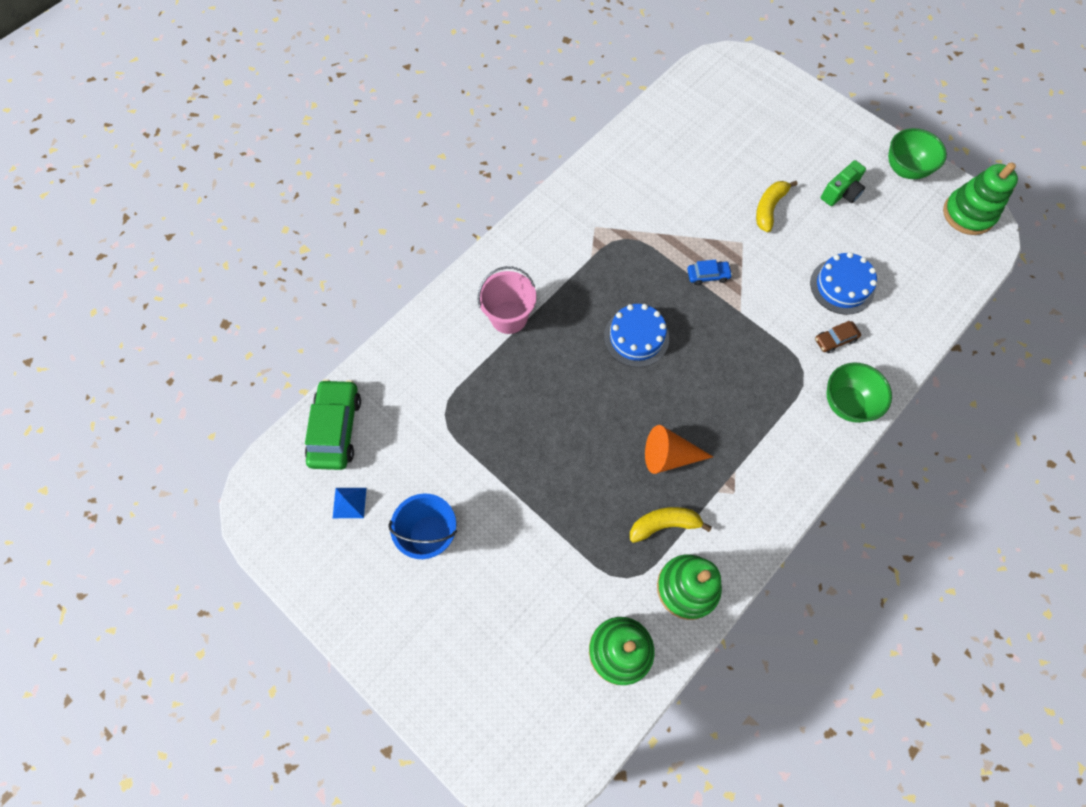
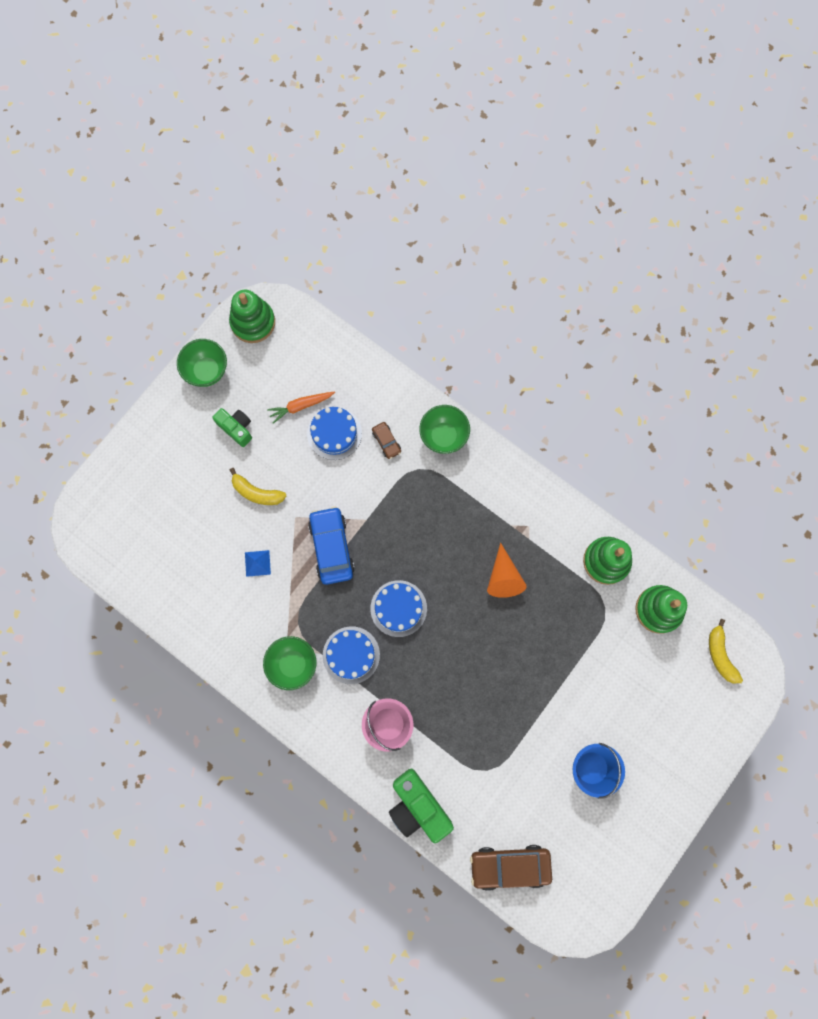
camera: 95 degrees left, 10 degrees up
(336, 429) = (510, 866): green car -> brown car
(349, 502) = (572, 841): blue pyramid -> blue pyramid (257, 563)
(417, 340) = (418, 806): none -> green camera
(581, 231) = (293, 664): none -> green bowl
(587, 286) = (351, 655): none -> blue cake
(664, 524) = (560, 580): yellow banana -> yellow banana (720, 655)
(708, 275) = (331, 547): blue car -> blue car, size x1.98
(872, 255) = (300, 406): none -> orange carrot

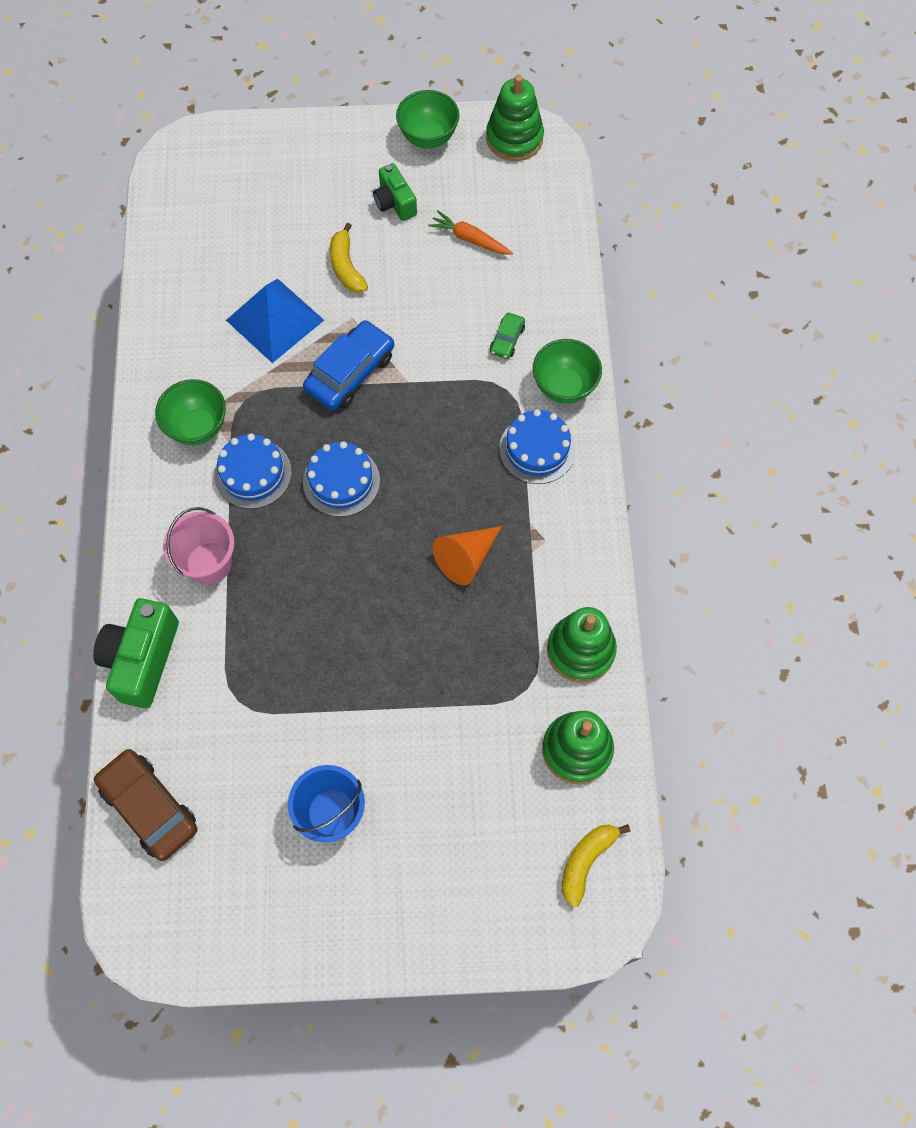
camera: 50 degrees right, 10 degrees down
(236, 428) = (394, 203): green camera -> green camera turned 150 degrees clockwise
(257, 563) = (275, 320): blue pyramid -> blue pyramid, size x2.19
(334, 433) = (470, 288): blue cake -> blue cake (537, 449)
(386, 442) = (507, 339): brown car -> green car

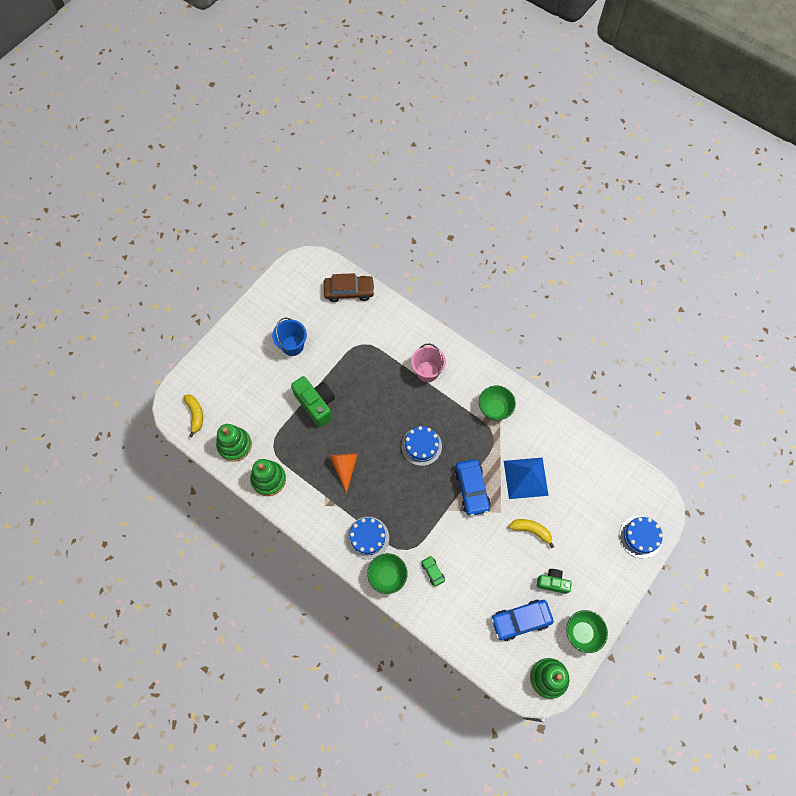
camera: 130 degrees right, 0 degrees up
(142, 659) = (407, 323): green camera -> green camera (316, 404)
(253, 473) = (454, 415): blue cake -> blue cake (640, 537)
(470, 239) = (502, 601): orange carrot -> none
(474, 206) = (520, 620): none -> blue car

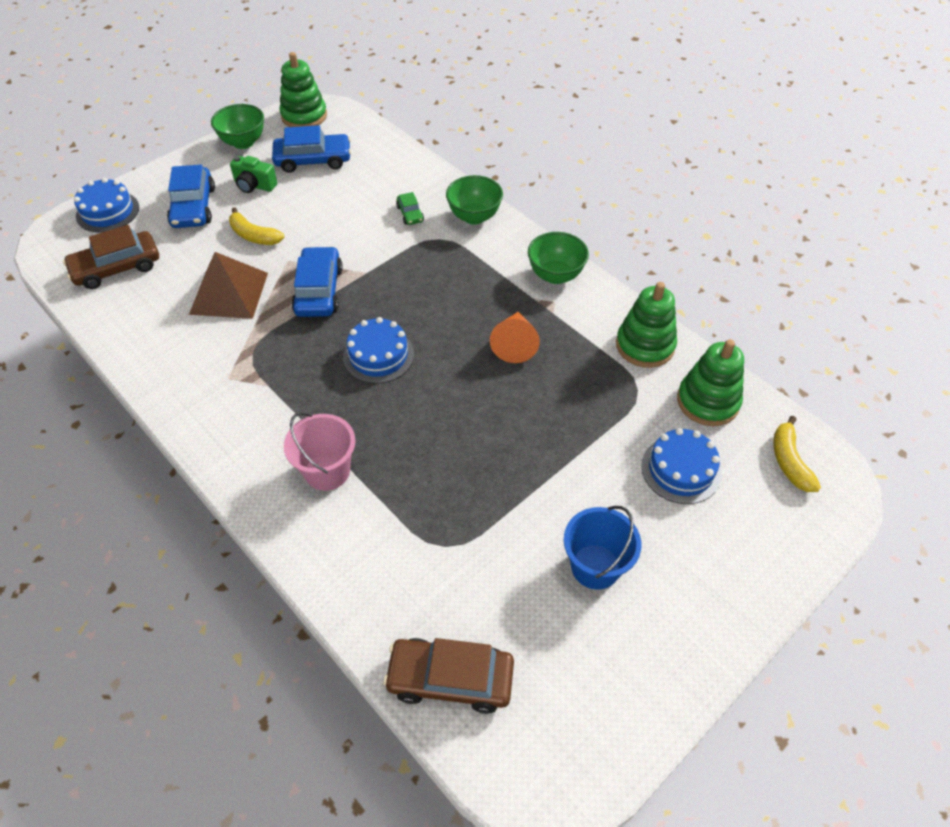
camera: 170 degrees left, 15 degrees down
(316, 404) = (554, 445): green camera -> none
(367, 537) = (494, 258): blue cake -> blue cake (681, 470)
(494, 409) = (230, 391): green bowl -> green bowl (555, 275)
(526, 478) = (229, 293): blue pyramid -> brown pyramid
(584, 552) = (193, 207): none -> blue car
(605, 486) = (117, 268): none -> brown car

